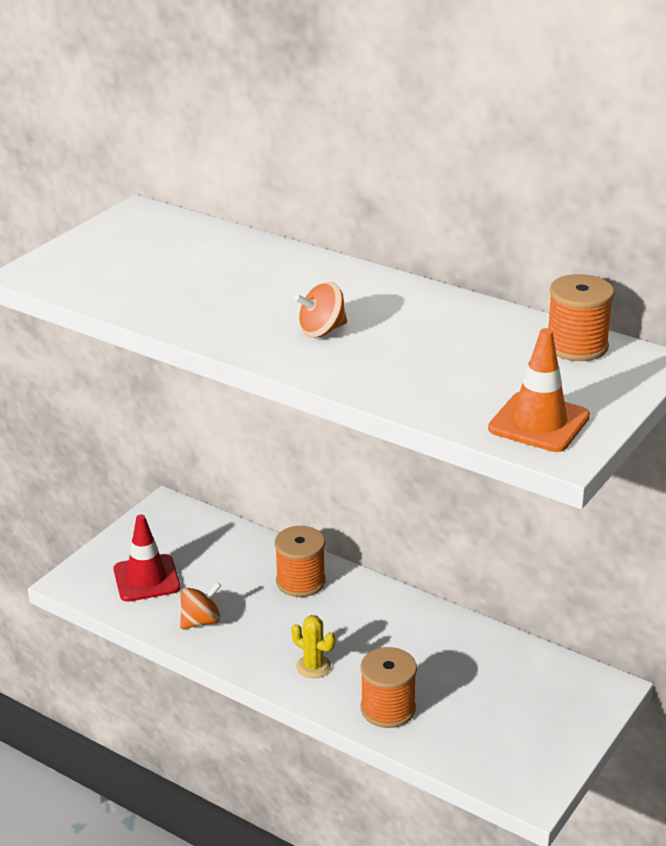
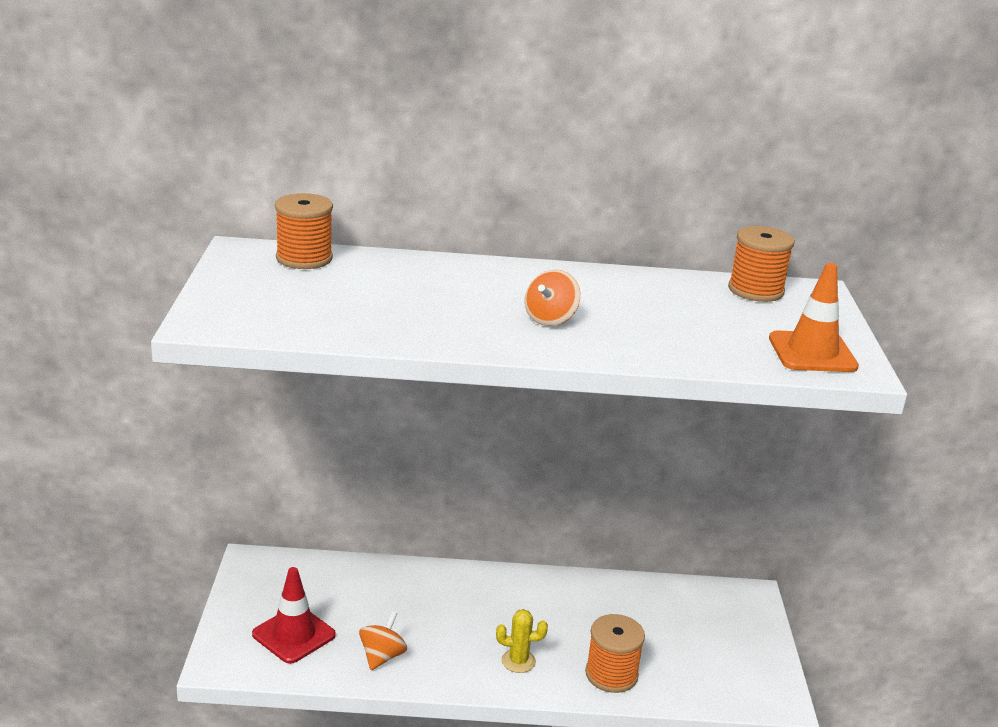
camera: 35 degrees left, 5 degrees down
(300, 581) = (439, 590): orange spool -> orange spool (304, 258)

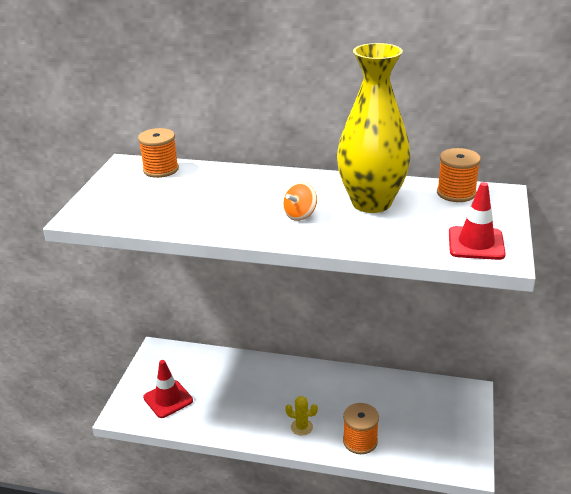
camera: 15 degrees right, 5 degrees up
(382, 656) = (217, 417): orange spinning top -> none
(645, 303) = (371, 203): none -> yellow vase
(812, 353) = (476, 243): orange traffic cone -> red traffic cone

